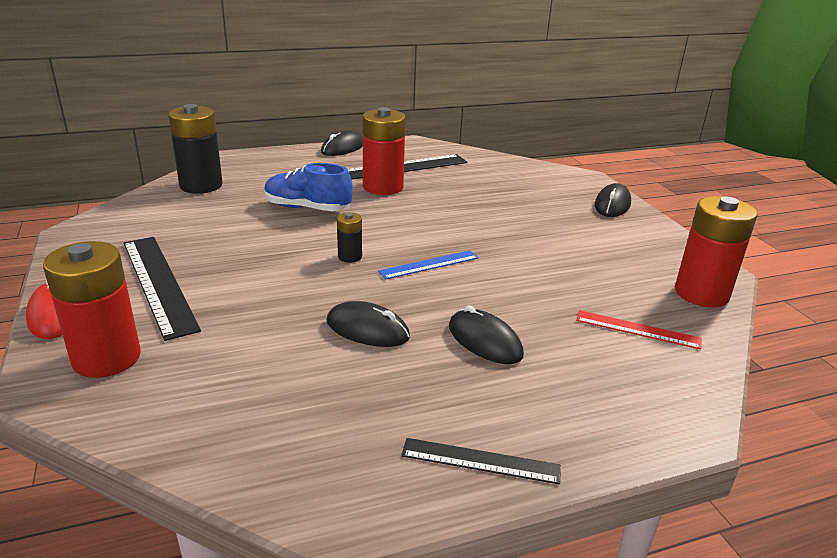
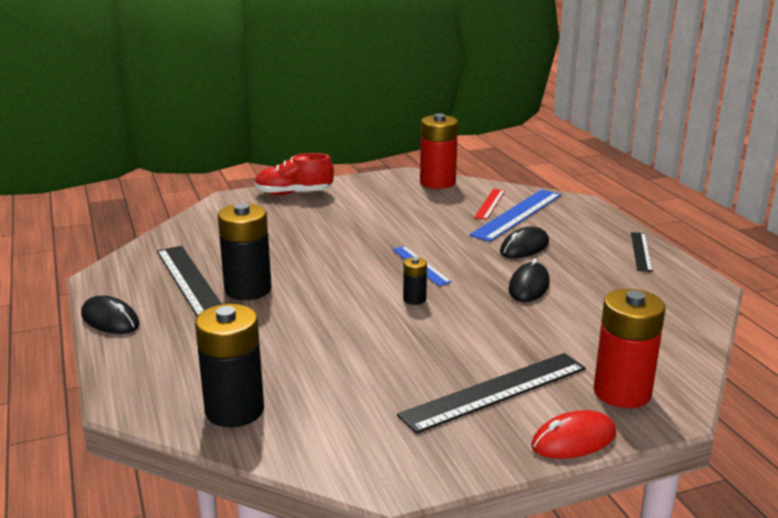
camera: 90 degrees left, 5 degrees down
(307, 208) = (307, 328): blue shoe -> none
(383, 187) = (248, 290): red battery -> black battery
(604, 349) = (517, 214): none -> blue ruler
(612, 205) = (294, 193): black mouse -> red shoe

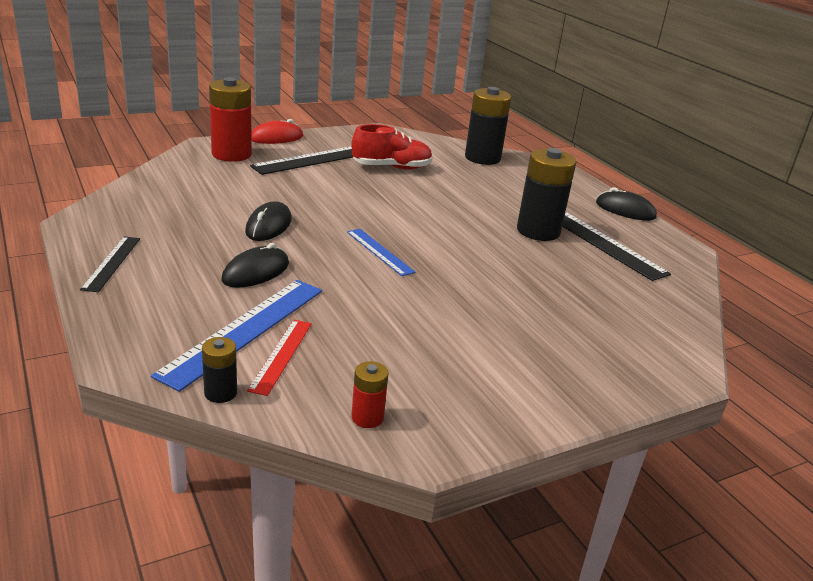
camera: 170 degrees right, 5 degrees up
(294, 193) = (599, 383): red shoe -> red shoe (391, 167)
(414, 299) = (381, 218): black battery -> black battery (220, 393)
(437, 182) = (367, 417): red battery -> red battery, size x0.49

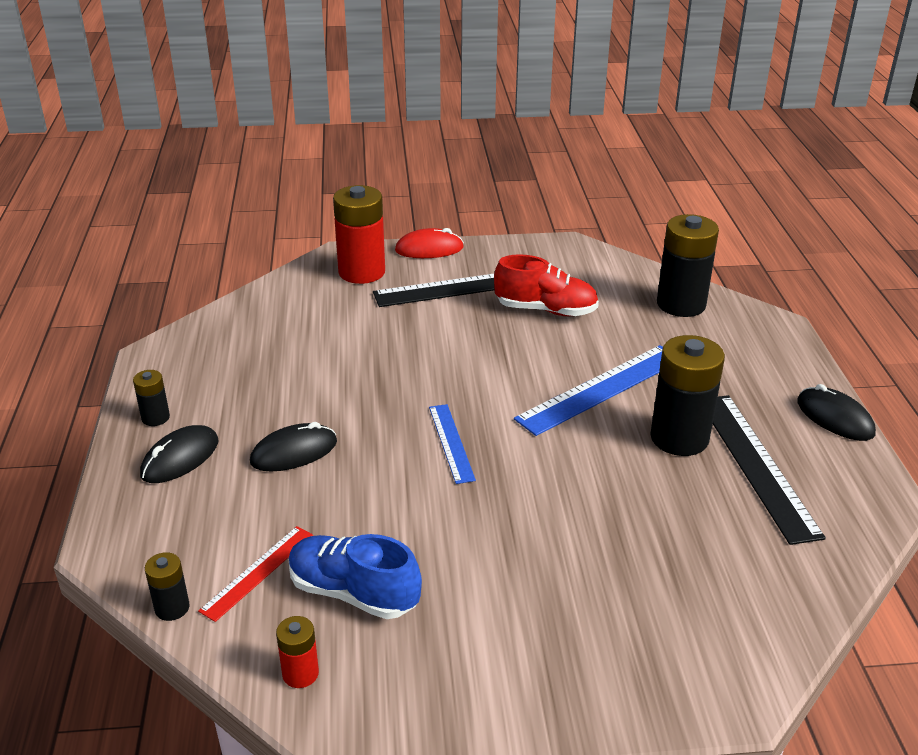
camera: 25 degrees right, 5 degrees up
(112, 263) = (155, 418): black ruler -> black battery
(245, 330) = (239, 531): blue ruler -> blue ruler (601, 389)
(268, 226) = (344, 386): black mouse -> black mouse (180, 458)
(372, 356) = (353, 593): none -> blue shoe

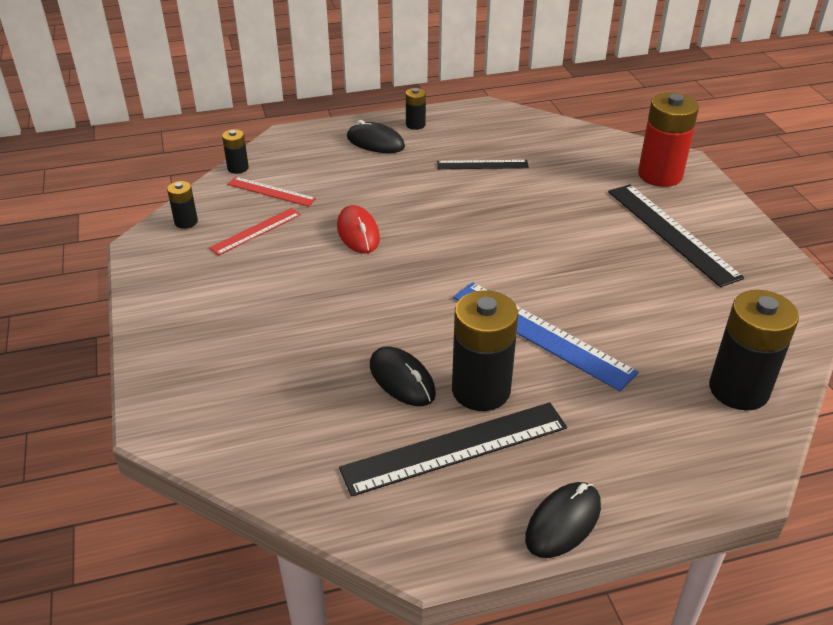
camera: 80 degrees right, 5 degrees up
(284, 378) = (482, 165): none -> black ruler
(294, 452) = (395, 184): black mouse -> black mouse (402, 379)
(300, 673) = (186, 222): red battery -> black battery
(353, 593) = (255, 231): blue shoe -> red ruler
(429, 249) = (729, 205): red mouse -> red mouse (358, 233)
(451, 442) = (429, 253): blue ruler -> none
(546, 310) = (663, 288): red shoe -> none

